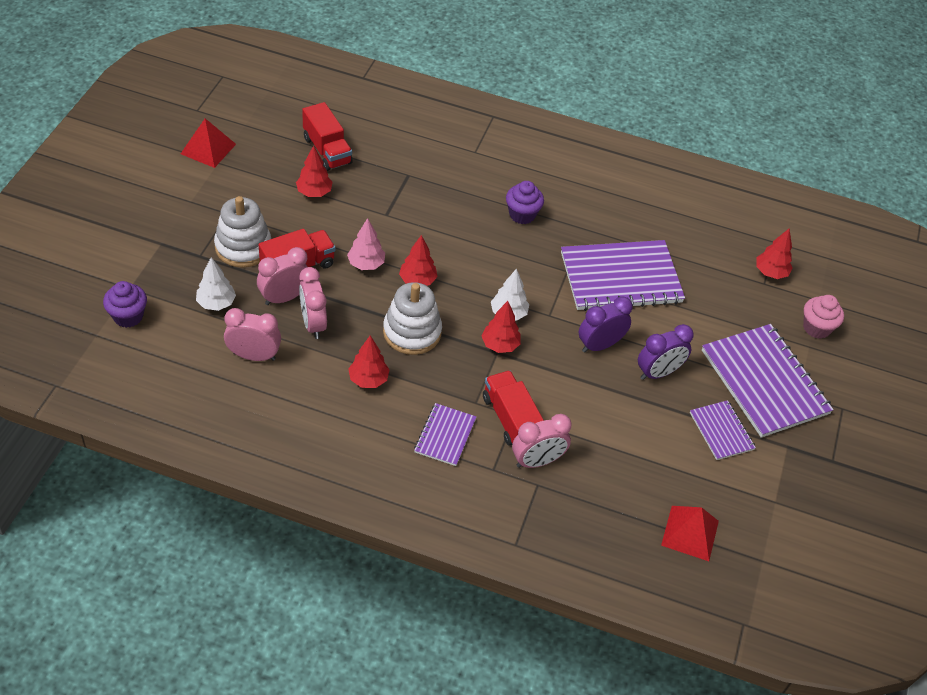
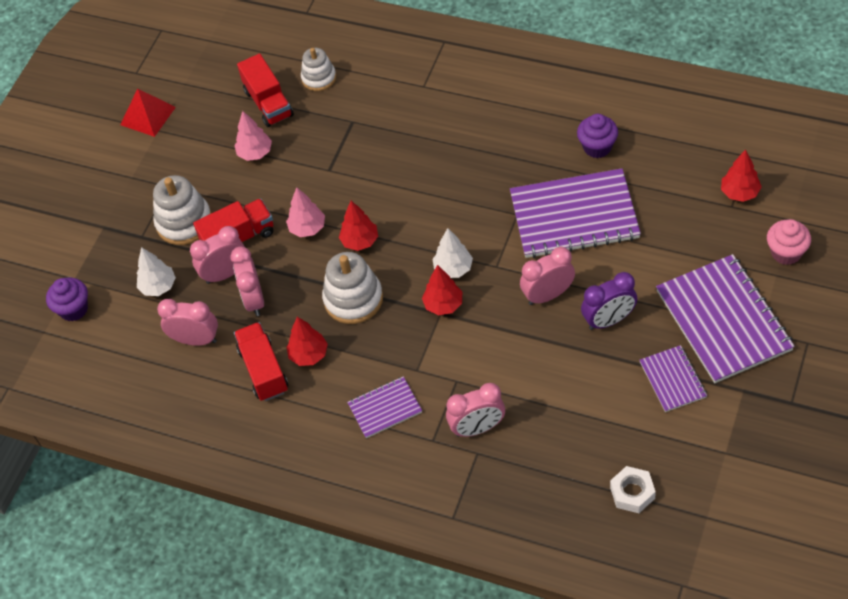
camera: 15 degrees right, 5 degrees up
(314, 192) = (255, 153): red tree -> pink tree
(375, 134) = (319, 78): none -> white stacking toy
(445, 435) = (385, 408): purple notebook -> purple notebook turned 45 degrees clockwise
(510, 419) = (451, 385): red truck -> red truck (263, 370)
(522, 215) = (471, 154): purple cupcake -> purple cupcake (597, 147)
(599, 345) = (548, 295): purple clock -> pink clock
(690, 533) = (632, 493): red pyramid -> white nut

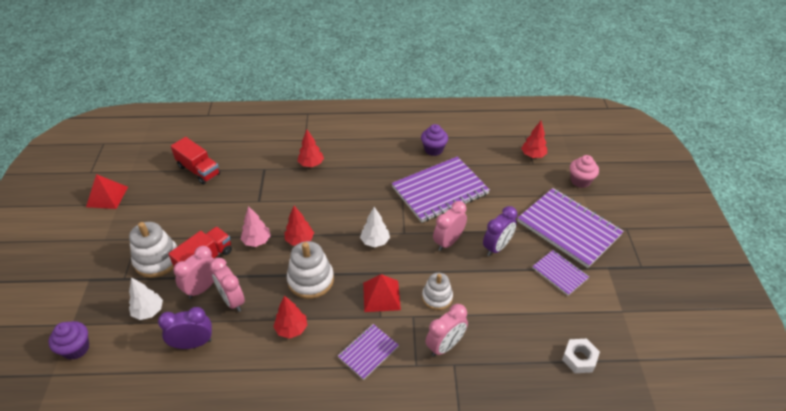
camera: 30 degrees left, 10 degrees down
(196, 340) = (193, 343): pink clock -> purple clock
(255, 153) = (199, 202): pink tree -> none
(263, 370) = (259, 351): red truck -> none
(319, 78) = (230, 149): white stacking toy -> white stacking toy (437, 297)
(430, 344) = (381, 296): none -> red pyramid
(443, 305) = (379, 267): red tree -> red tree (311, 164)

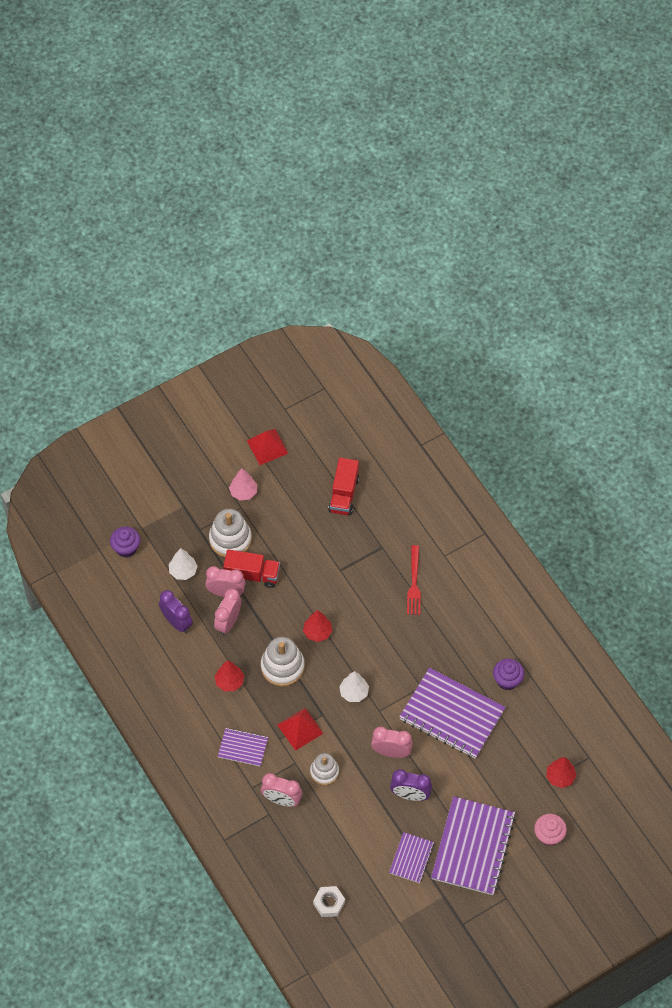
camera: 60 degrees right, 15 degrees up
(257, 241) = (295, 600): pink tree -> pink tree (243, 492)
(311, 164) = (414, 583): red tree -> red fork

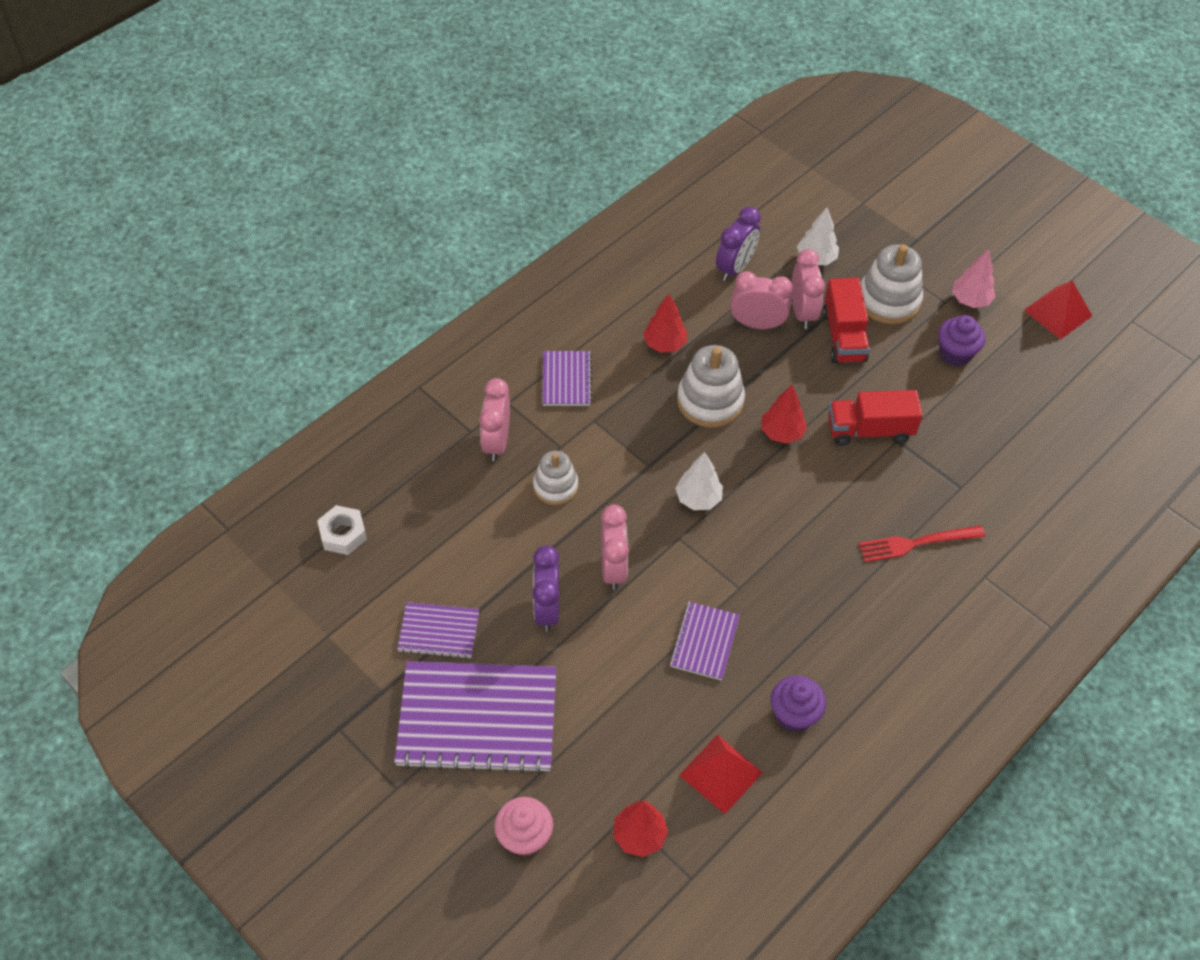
camera: 75 degrees right, 5 degrees down
(126, 548) = (824, 193): purple cupcake -> purple cupcake (955, 353)
(300, 729) = (616, 442): red pyramid -> red pyramid (720, 773)
(344, 494) = (1027, 420): red truck -> red truck (869, 430)
(452, 714) = (704, 642): purple notebook -> purple notebook, size x0.50

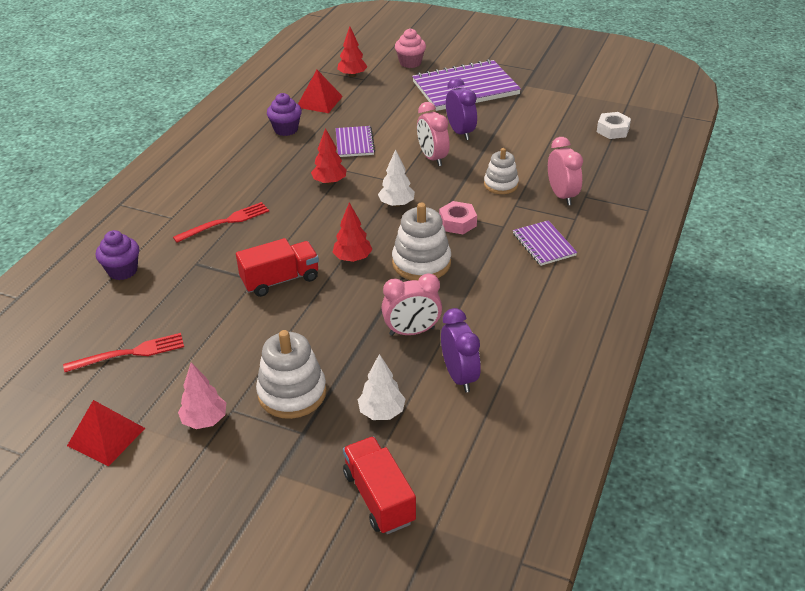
camera: 160 degrees right, 15 degrees down
(439, 631) = (515, 110): purple notebook -> none
(641, 443) = (457, 223): none -> pink nut
(664, 344) = (484, 291): red tree -> red tree (329, 182)
(735, 268) = (459, 376): purple clock -> purple clock turned 150 degrees clockwise
(802, 312) = (374, 355): pink clock -> none
(843, 336) = (326, 346): red truck -> red truck (379, 497)
(955, 353) = (214, 362): purple cupcake -> purple cupcake (122, 271)
(1037, 390) = (130, 353): none -> red fork

